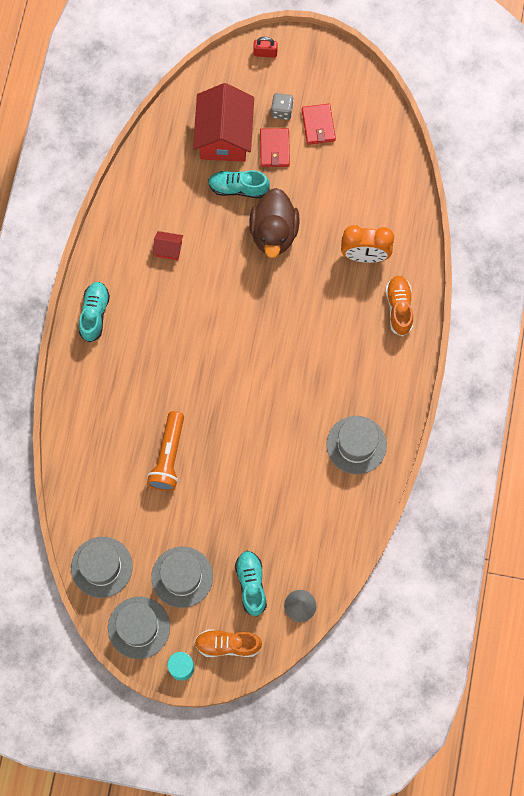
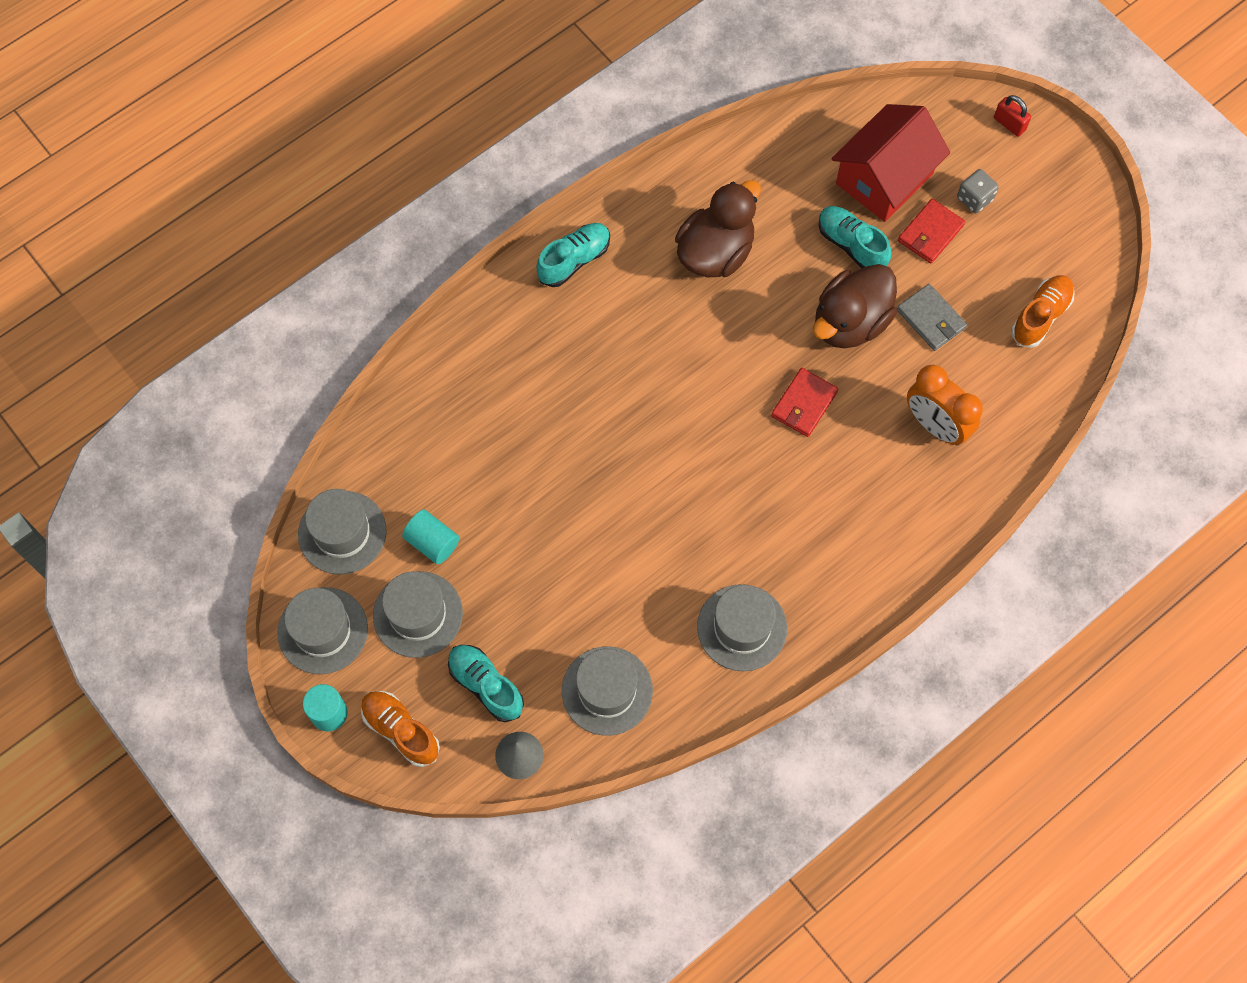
camera: 40 degrees right, 5 degrees down
(155, 532) = (432, 542): none -> turquoise cylinder
(168, 249) = (715, 252): red house -> brown duck
(168, 456) = (519, 472): orange flashlight -> none
(251, 584) = (486, 685): turquoise shoe -> turquoise shoe turned 75 degrees counterclockwise
(314, 198) = (931, 319): none -> grey wallet
(316, 535) = (607, 690): none -> grey hat
(318, 125) = (1004, 244): red wallet -> red wallet (804, 404)
(399, 308) = (926, 513): orange shoe -> orange shoe (1040, 316)

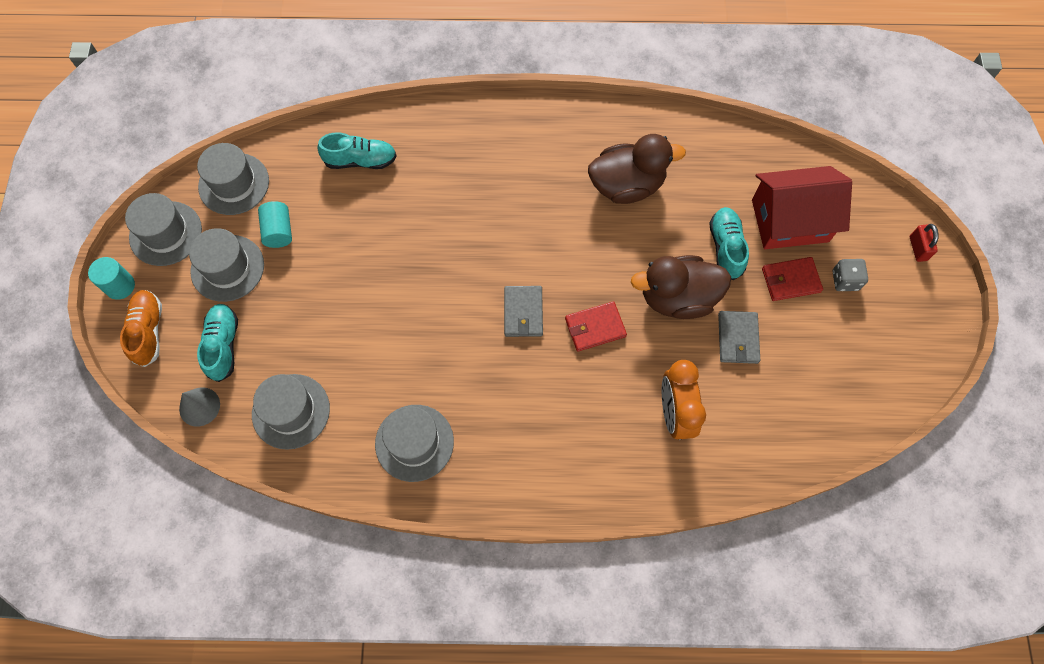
camera: 40 degrees right, 0 degrees up
(574, 260) = (530, 124): turquoise shoe -> turquoise shoe (360, 160)
(730, 440) = (523, 312): none -> grey wallet
(1040, 316) = (822, 397): orange shoe -> none

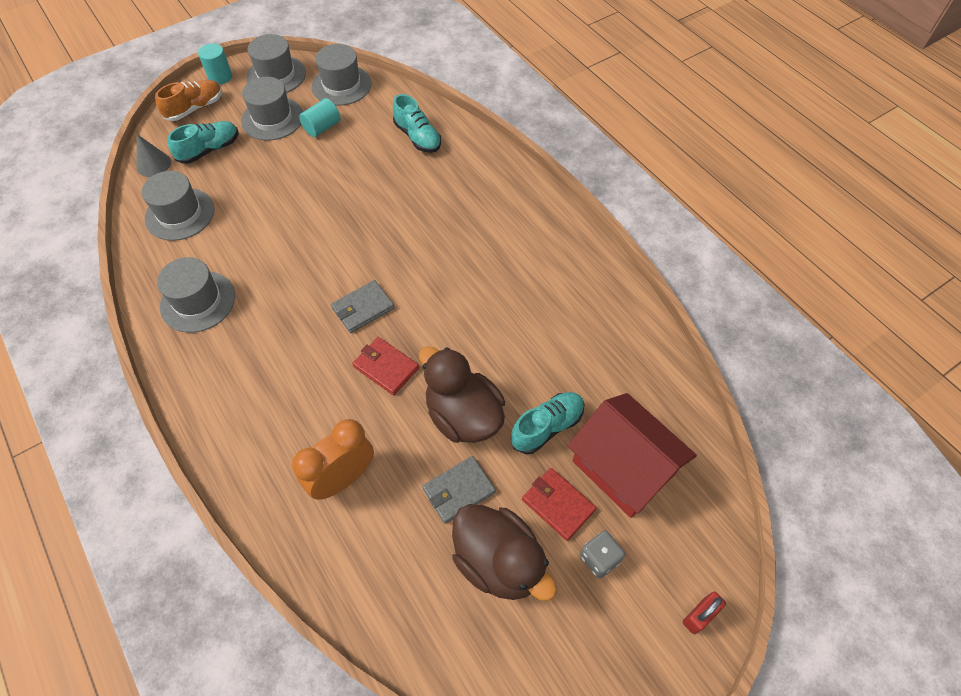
camera: 55 degrees right, 10 degrees down
(627, 185) = (544, 314): brown duck -> brown duck (499, 561)

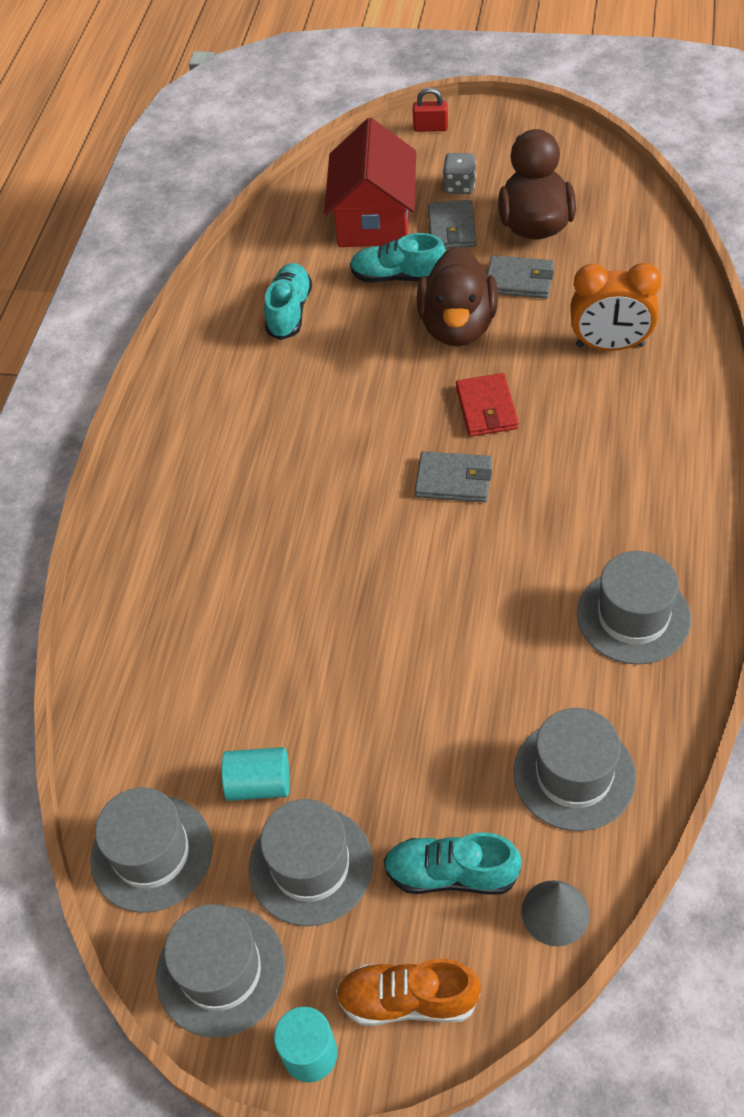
camera: 130 degrees left, 5 degrees down
(417, 137) = (161, 661): turquoise shoe -> turquoise shoe (289, 311)
(558, 505) = (452, 228): red wallet -> grey wallet

